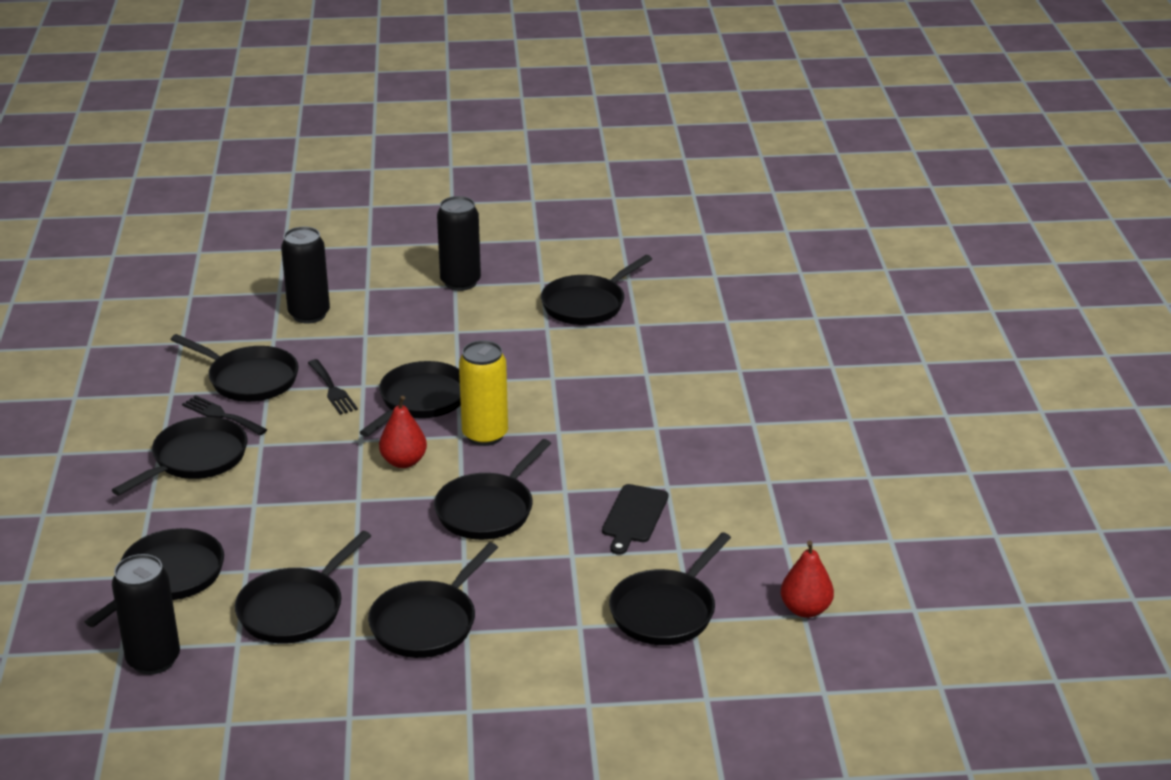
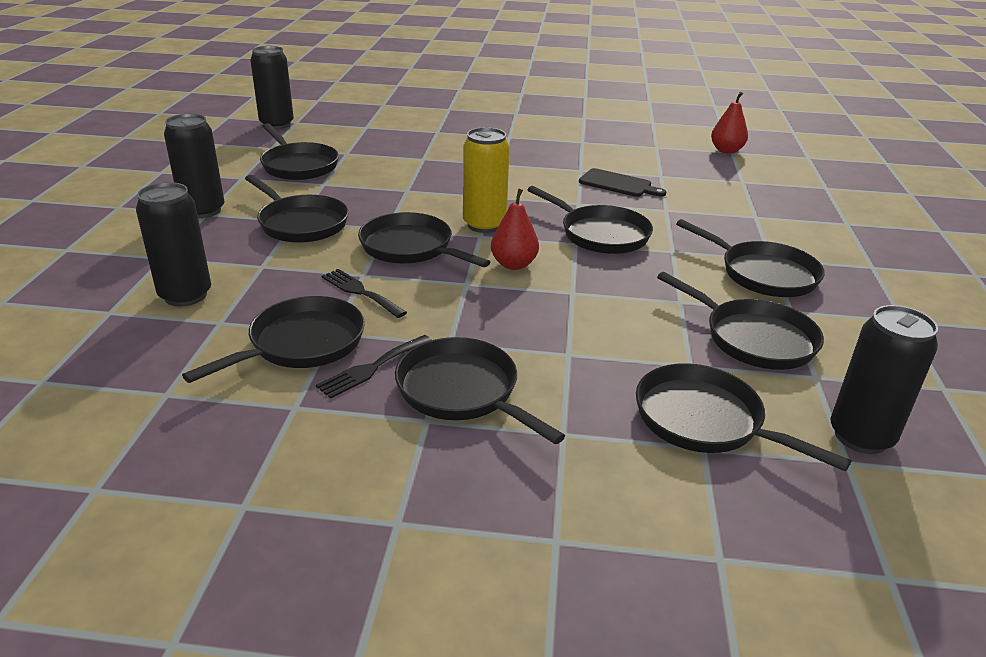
camera: 80 degrees left, 0 degrees up
(332, 389) = (360, 292): black fork -> black fork turned 120 degrees counterclockwise
(666, 611) = (733, 187): black pan -> black pan (300, 223)
(699, 266) = (277, 124): none -> black can

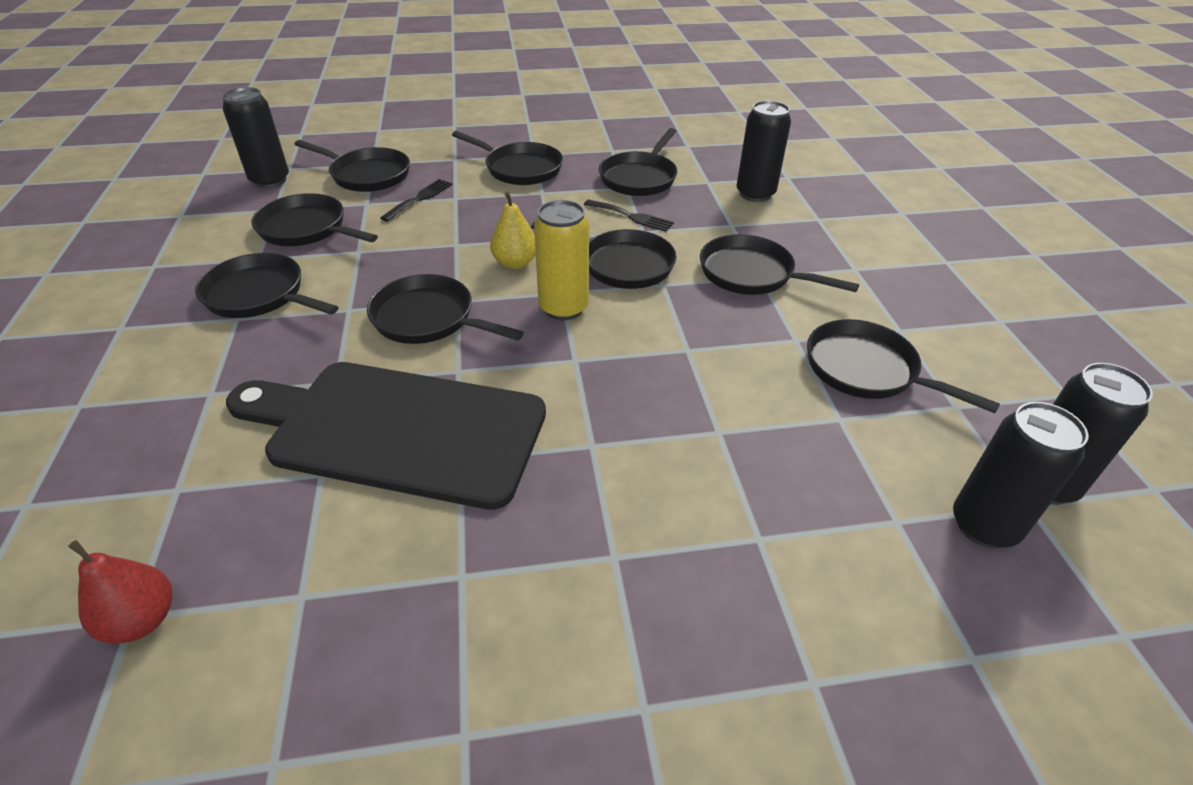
camera: 165 degrees right, 10 degrees up
(203, 210) = (863, 272): black can -> black can (984, 526)
(372, 368) = (583, 172): black fork -> black fork (419, 198)
(514, 264) = (515, 263): red pear -> yellow pear
(618, 184) = (398, 430): black cutting board -> black cutting board, size x2.41

